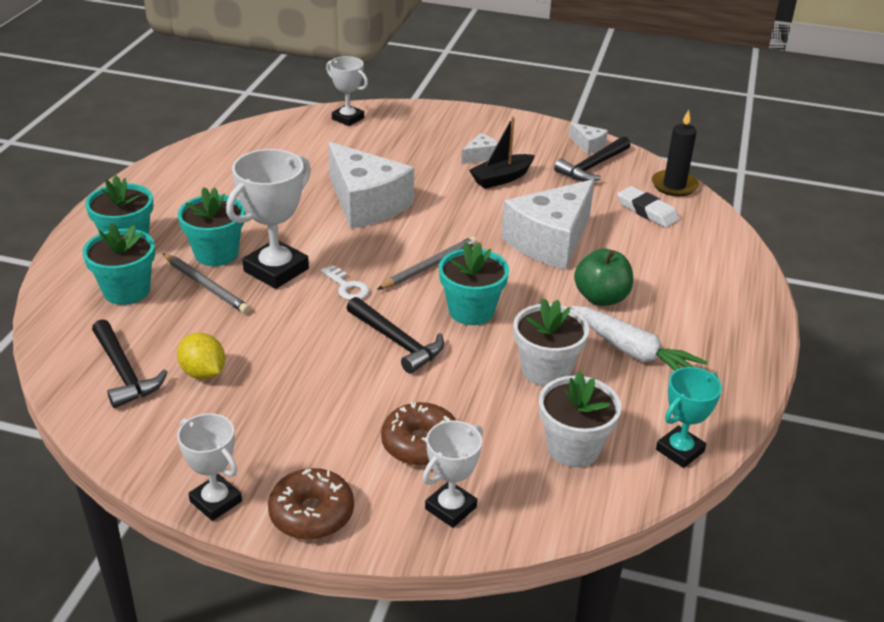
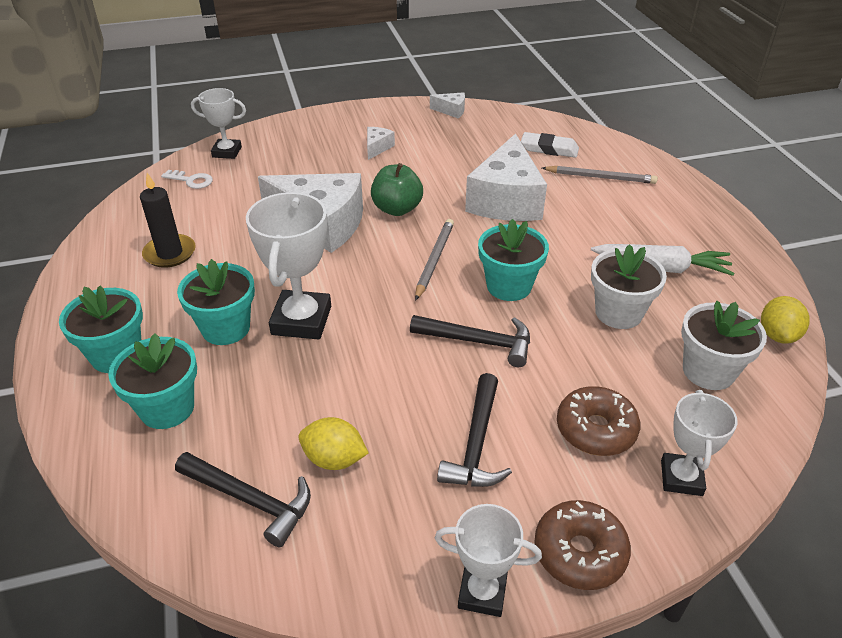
camera: 30 degrees left, 5 degrees up
(206, 286) = (247, 366): grey pencil -> grey pencil (600, 177)
(347, 287) = (383, 309): white key -> white key (191, 180)
(501, 178) = (413, 161): black boat -> none
(592, 166) = (473, 127): black hammer -> black hammer (476, 443)
(601, 298) = (592, 232): green apple -> green apple (397, 209)
(674, 185) = (546, 122): black candle -> black candle (170, 253)
(680, 450) = (777, 335): turquoise trophy -> yellow lemon

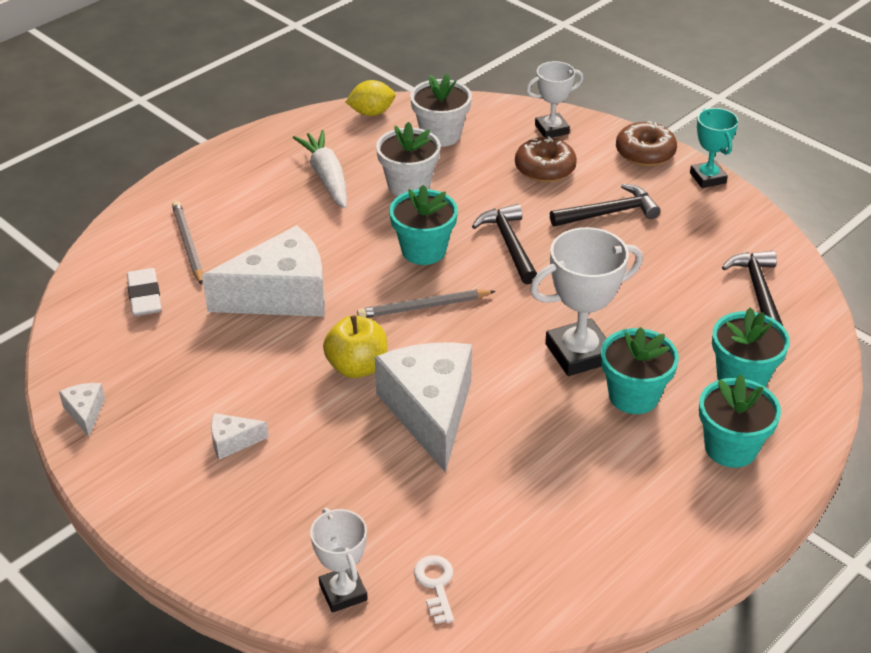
camera: 120 degrees left, 0 degrees up
(170, 253) = (578, 507): black candle -> none
(334, 459) = (688, 269): yellow lemon -> none
(397, 209) = (357, 367): green apple -> yellow apple
(482, 592) = (707, 178): white trophy -> turquoise trophy

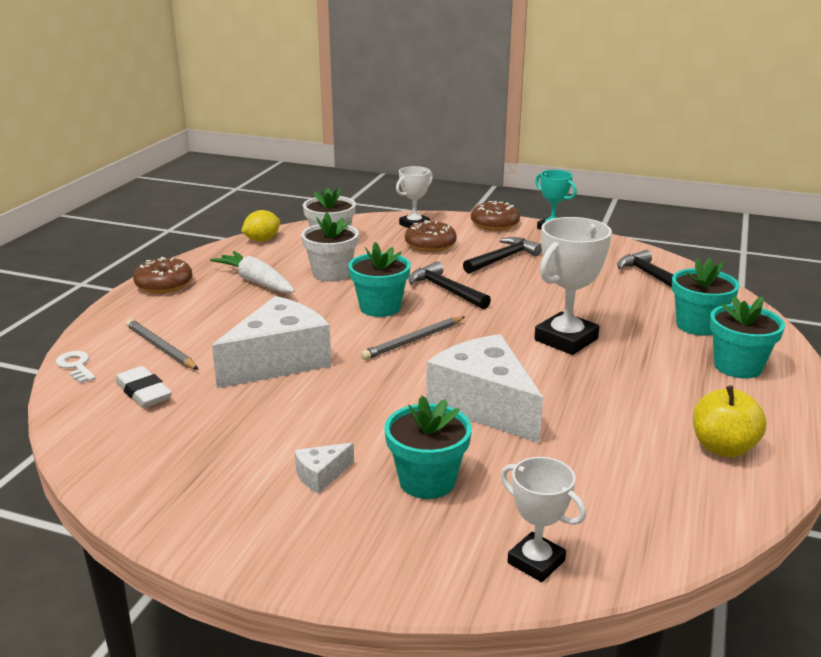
camera: 25 degrees left, 15 degrees down
(85, 412) = (143, 495): white cheese -> none
(238, 156) = (164, 284): none -> brown donut
(357, 367) = (392, 392): yellow apple -> yellow apple (723, 448)
(436, 584) = (614, 527): white key -> white key (76, 366)
(633, 396) = (634, 354): turquoise flower pot -> turquoise flower pot (427, 481)

